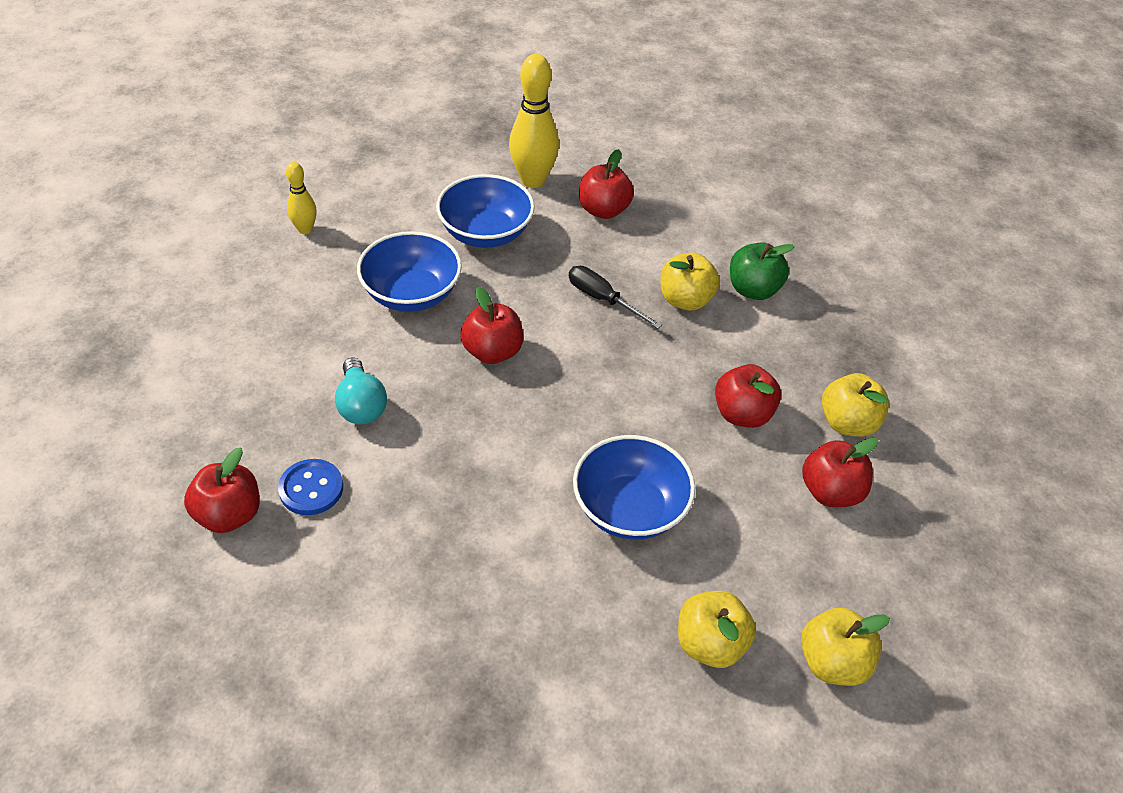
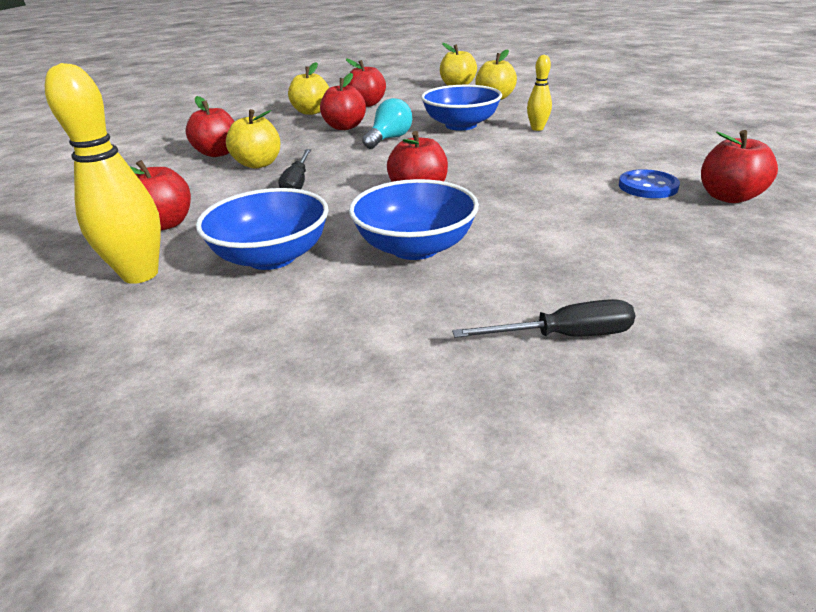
camera: 125 degrees left, 15 degrees down
(257, 285) = (564, 336): none -> black screwdriver
(305, 229) = (427, 369): yellow bowling pin -> yellow bowling pin (537, 128)
(361, 405) = (560, 206): turquoise light bulb -> turquoise light bulb (389, 139)
(753, 289) = (218, 153): green apple -> red apple

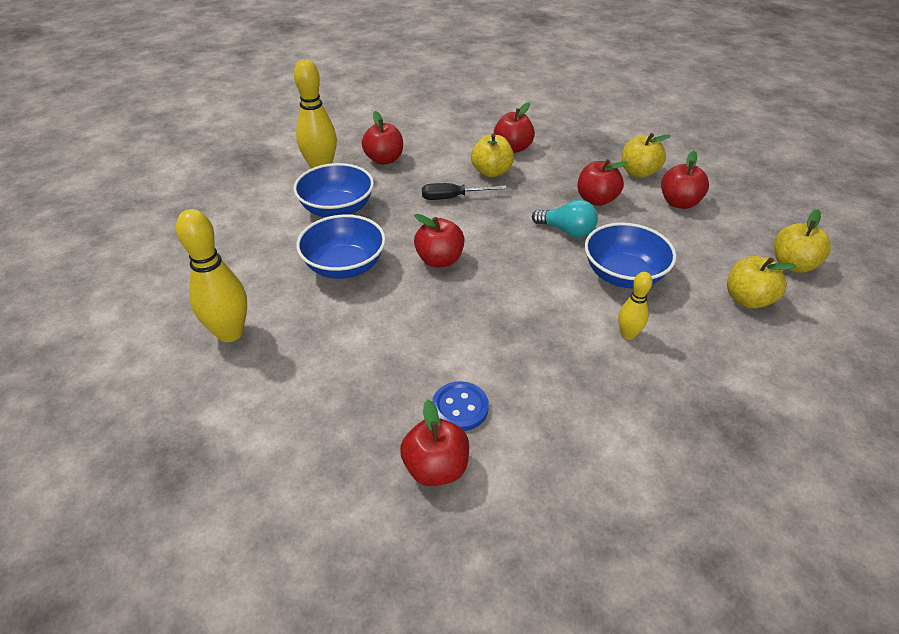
camera: 80 degrees right, 10 degrees up
(564, 336) = (230, 333): black screwdriver -> yellow bowling pin

